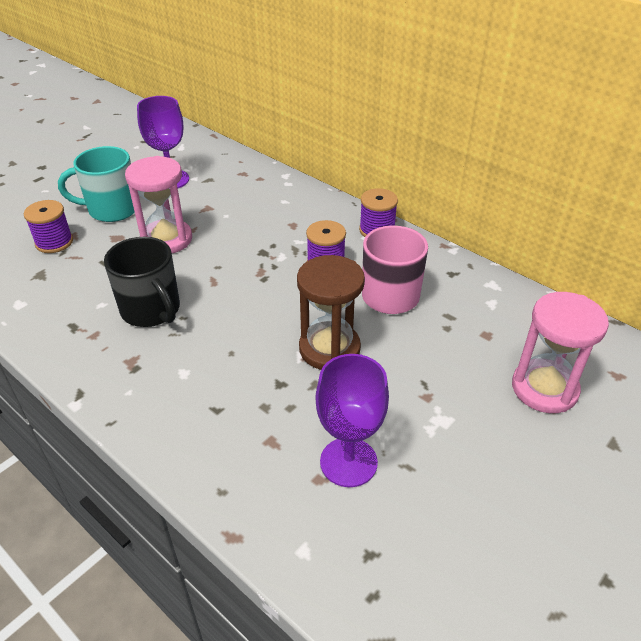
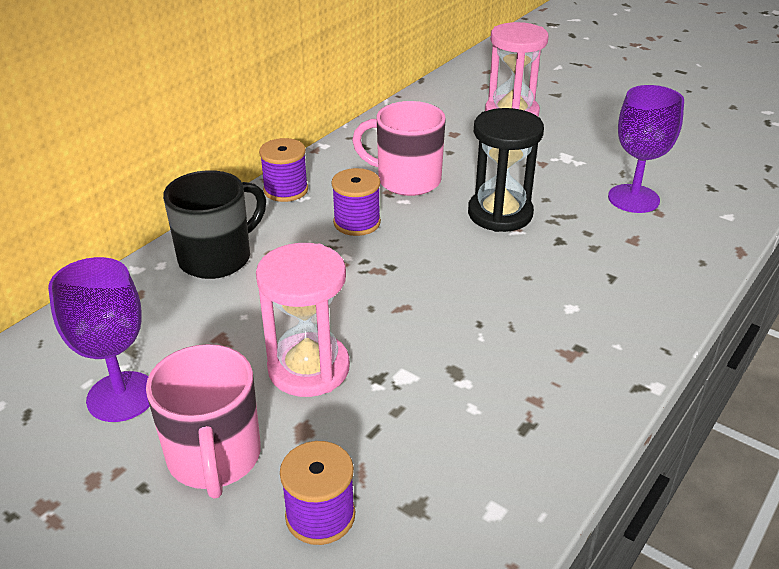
camera: 95 degrees left, 5 degrees down
(111, 209) = (214, 458): turquoise mug -> pink mug
(151, 310) = (473, 353): black mug -> black mug (217, 258)
(329, 349) = (500, 214): brown hourglass -> black hourglass

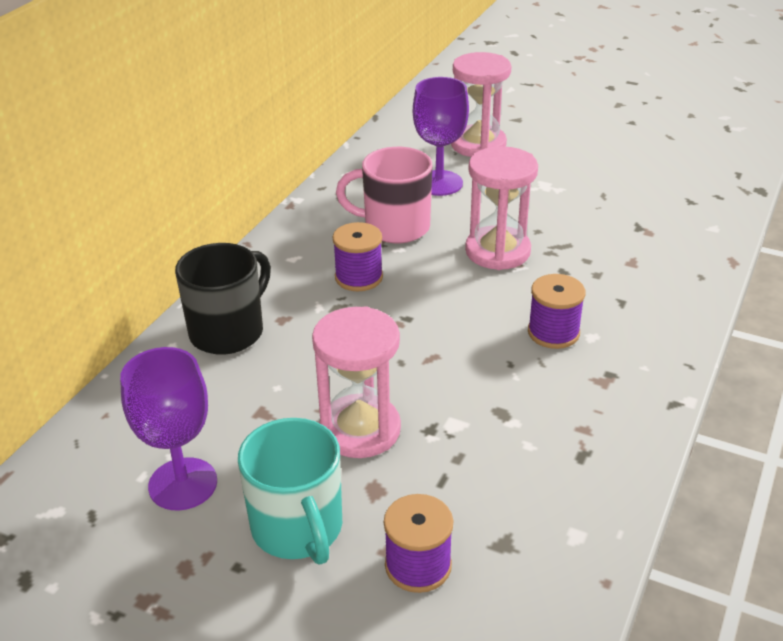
camera: 10 degrees left, 0 degrees up
(214, 458) = (298, 529): pink mug -> turquoise mug
(286, 190) = (274, 252): purple spool -> purple spool (553, 332)
(500, 214) = (497, 251): black hourglass -> pink hourglass
(633, 199) = (621, 221): purple goblet -> purple goblet (439, 183)

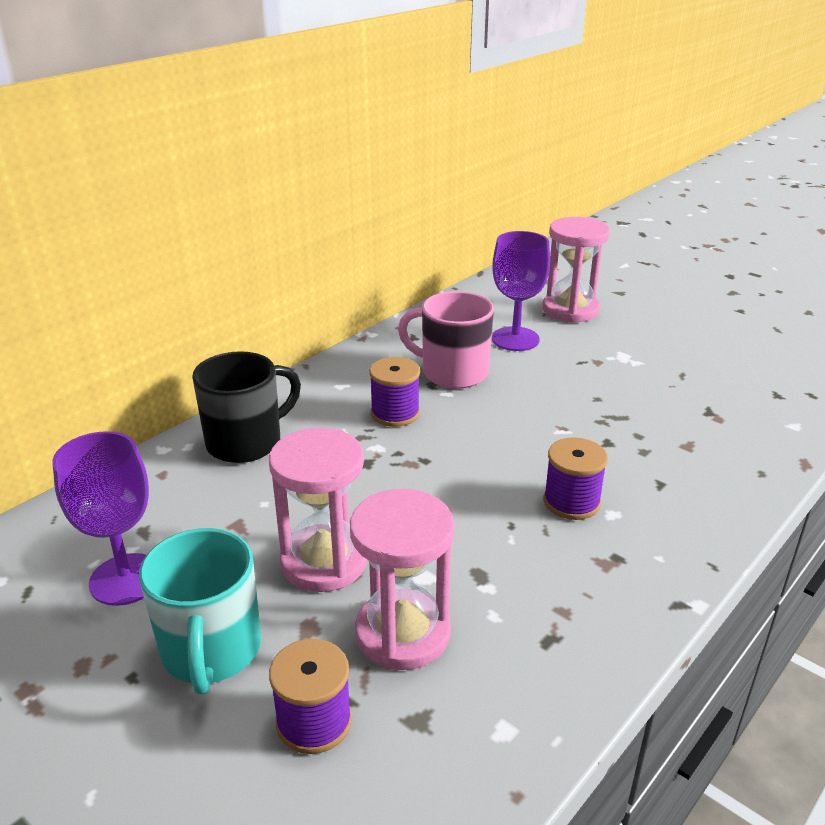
camera: 15 degrees right, 5 degrees down
(497, 251) = (546, 411): pink hourglass -> pink hourglass (402, 633)

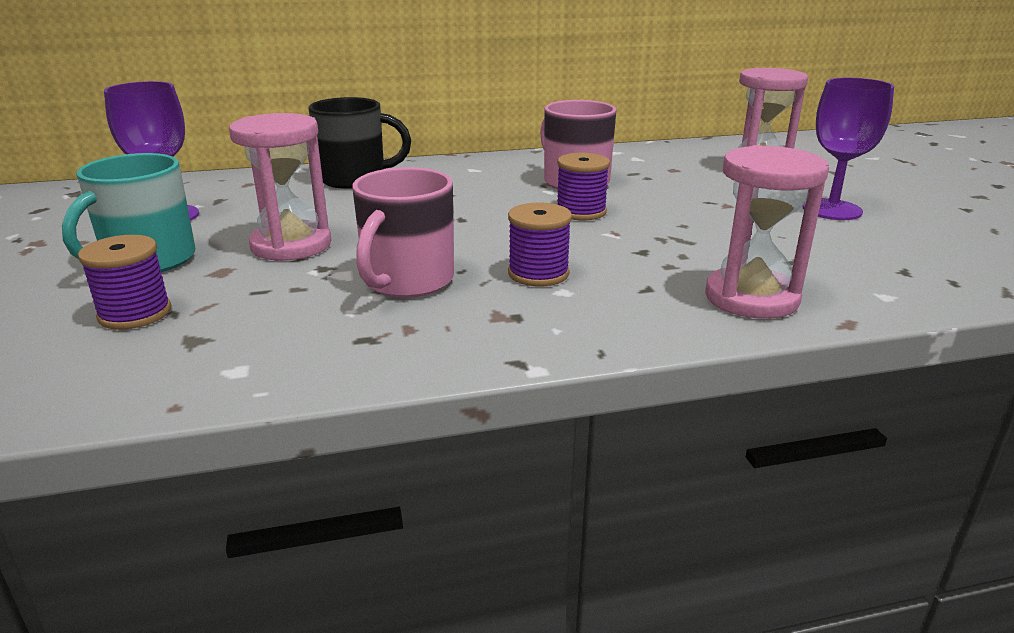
camera: 35 degrees right, 5 degrees down
(395, 413) = (486, 191): purple spool -> purple spool (581, 211)
(402, 633) = (270, 295): pink hourglass -> pink hourglass (751, 298)
(489, 559) = (407, 281): none -> pink mug
(515, 339) = (668, 176): purple goblet -> purple goblet (832, 210)

